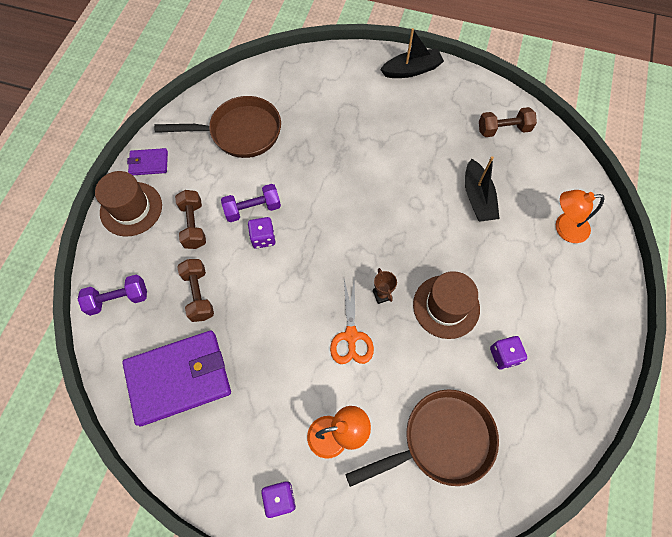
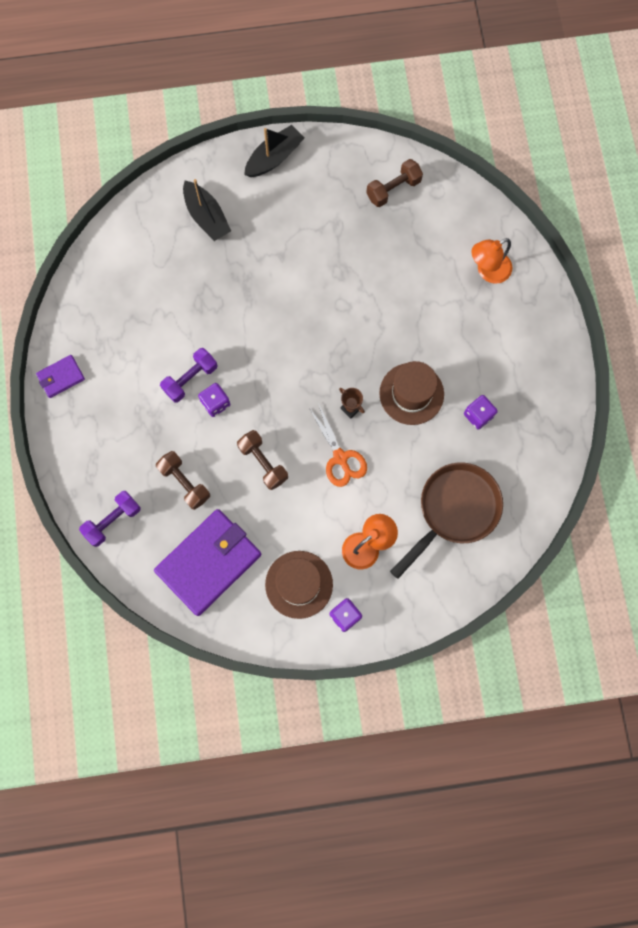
camera: 25 degrees left, 10 degrees up
(131, 209) = (72, 431): brown hat -> brown hat (299, 584)
(193, 225) = (142, 420): brown dumbbell -> brown dumbbell (263, 463)
(240, 132) = (134, 304): brown pan -> none
(477, 198) = (397, 274): black boat -> black boat (206, 217)

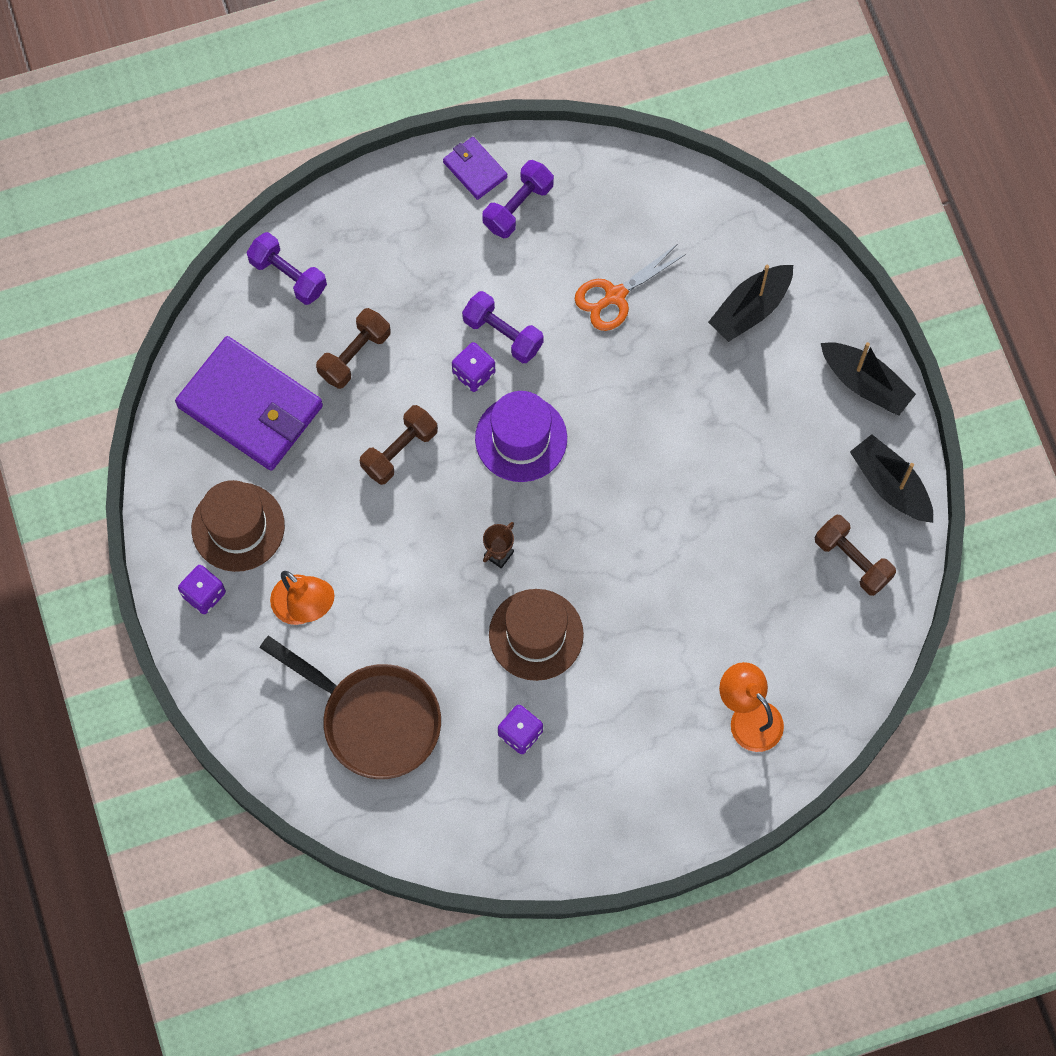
camera: 80 degrees right, 5 degrees down
(96, 353) = (518, 206): none -> purple dumbbell
(270, 380) = (521, 438): none -> purple hat
(340, 458) = (424, 552): orange scissors -> orange scissors (615, 296)
(346, 157) = (890, 485): none -> black boat

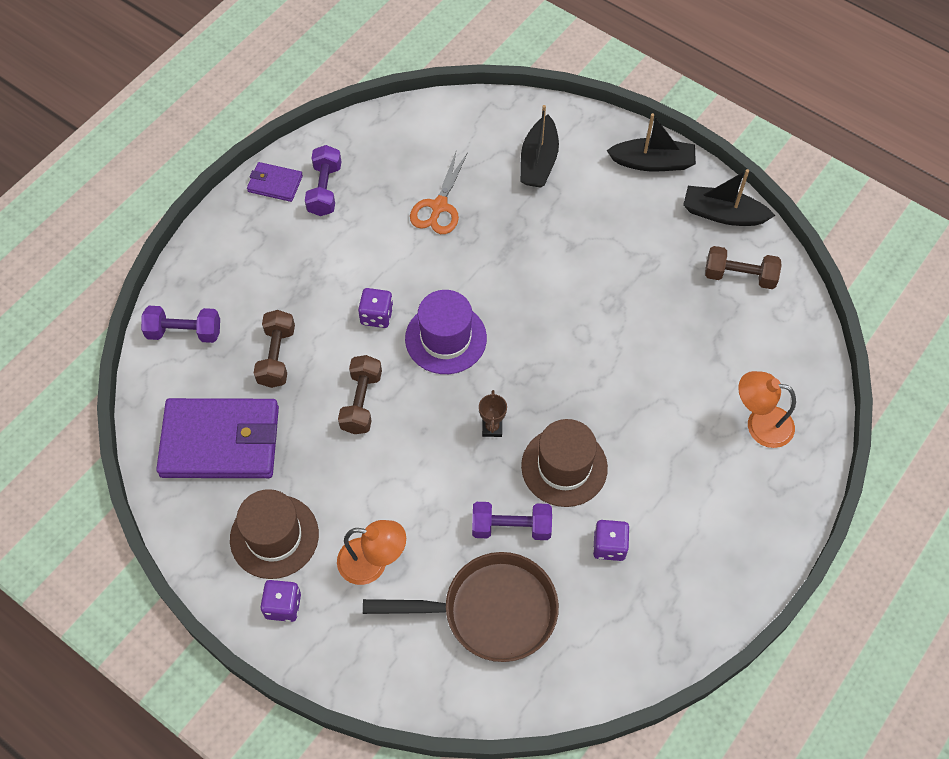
camera: 35 degrees left, 10 degrees down
(503, 334) = (378, 277): purple dumbbell -> purple dumbbell (511, 527)

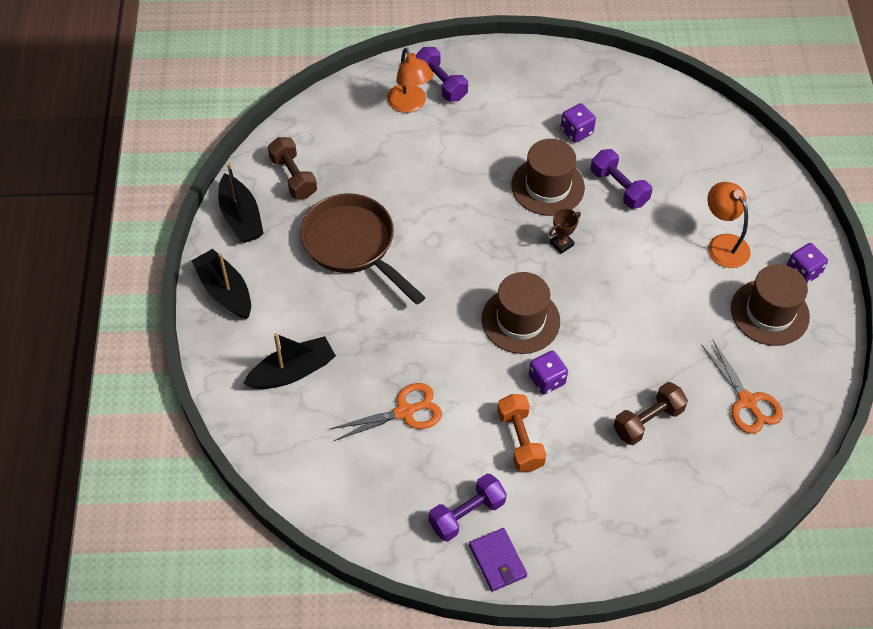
camera: 130 degrees left, 5 degrees down
(184, 332) = (696, 506): purple dumbbell -> purple dumbbell (441, 84)
(220, 441) = (747, 402): purple wallet -> orange scissors
(346, 261) = (520, 440): none -> orange dumbbell
(361, 402) = (624, 336): brown dumbbell -> none
(445, 338) = (520, 320): purple hat -> brown hat
(490, 611) = (682, 163): brown pan -> brown pan (353, 245)

